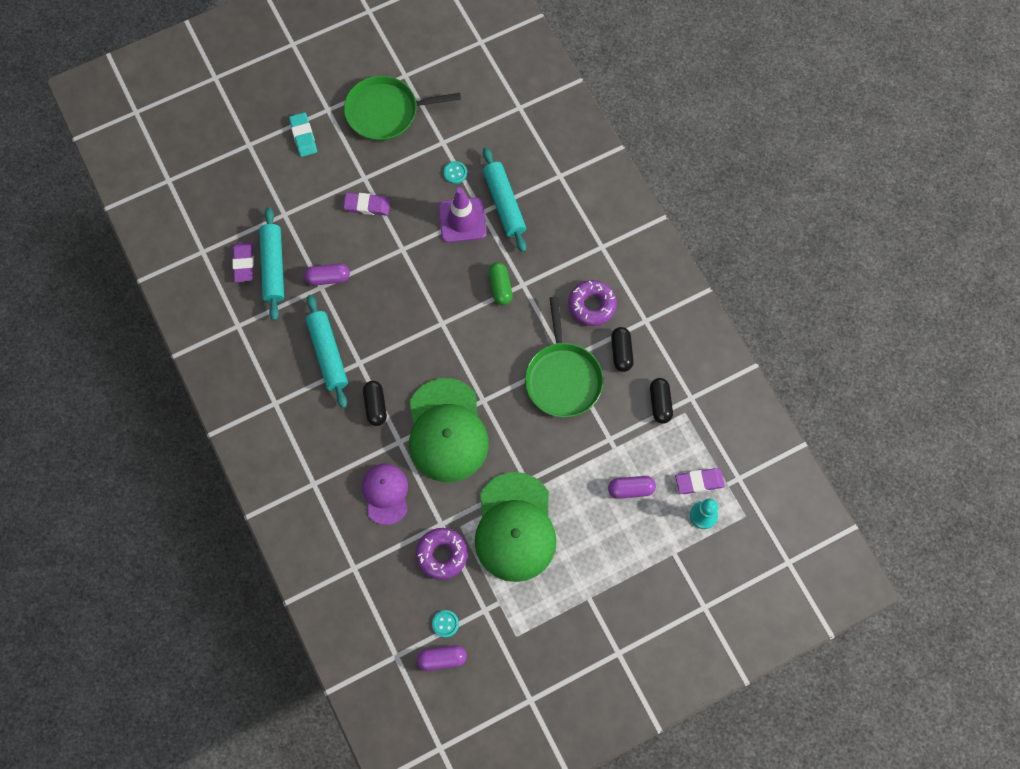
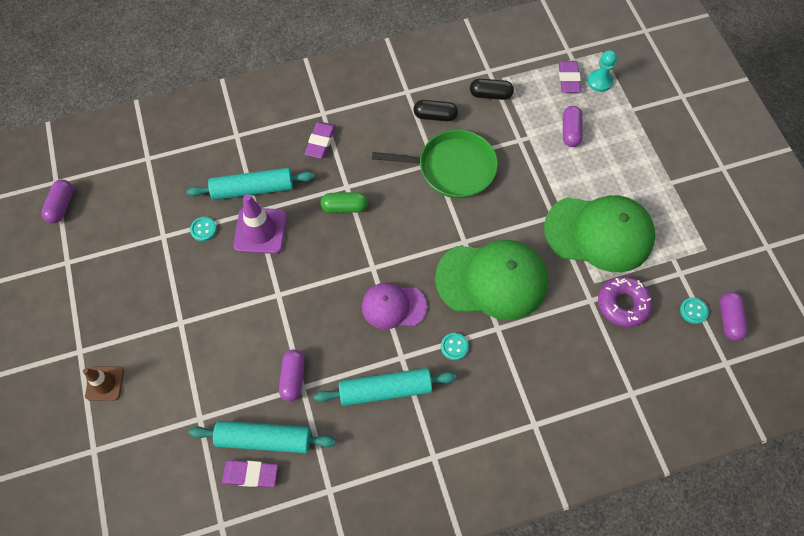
camera: 80 degrees left, 5 degrees down
(303, 136) = (105, 383): turquoise eraser -> brown traffic cone
(367, 206) = (216, 324): purple eraser -> purple eraser (320, 142)
(375, 406) = (454, 347): black capsule -> turquoise button
(385, 494) = (553, 350): purple cap -> purple cap (393, 306)
(386, 112) = (106, 288): green pan -> none
(457, 54) = (62, 206): none -> purple capsule
(592, 305) = (382, 131): purple donut -> none

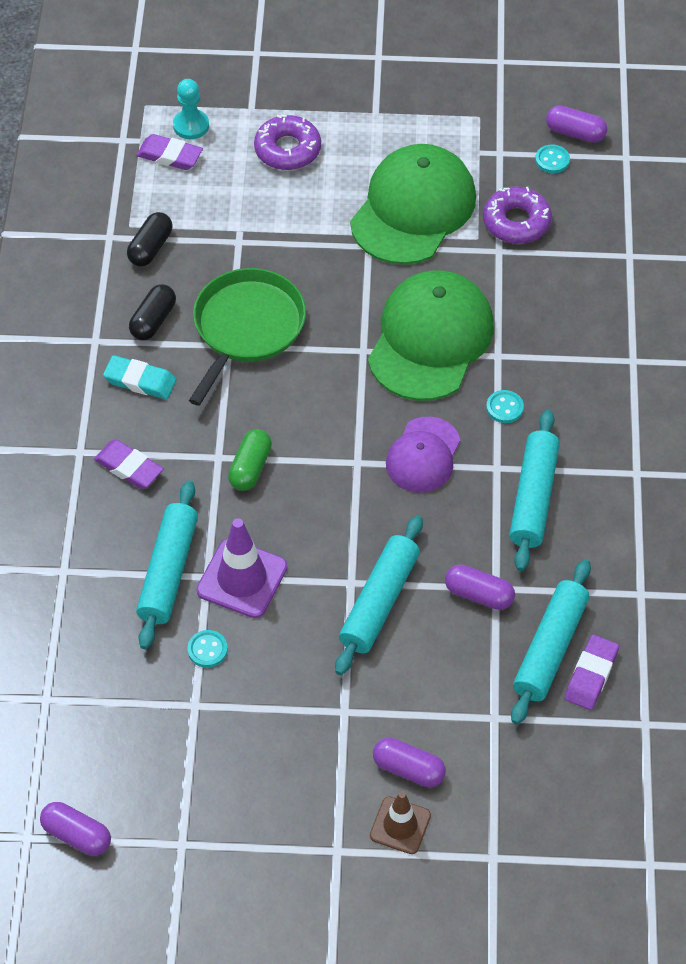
camera: 70 degrees left, 10 degrees down
(268, 316) = (379, 602): none -> turquoise rolling pin
(386, 125) = (140, 381): none -> turquoise eraser
(570, 131) = (252, 184): purple capsule -> purple capsule (408, 769)
(610, 141) = (287, 149): none -> purple donut

